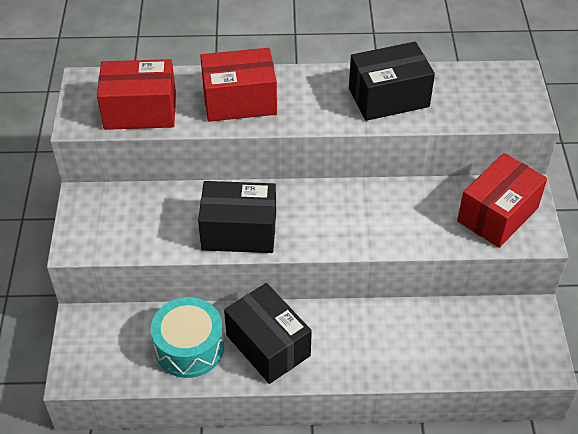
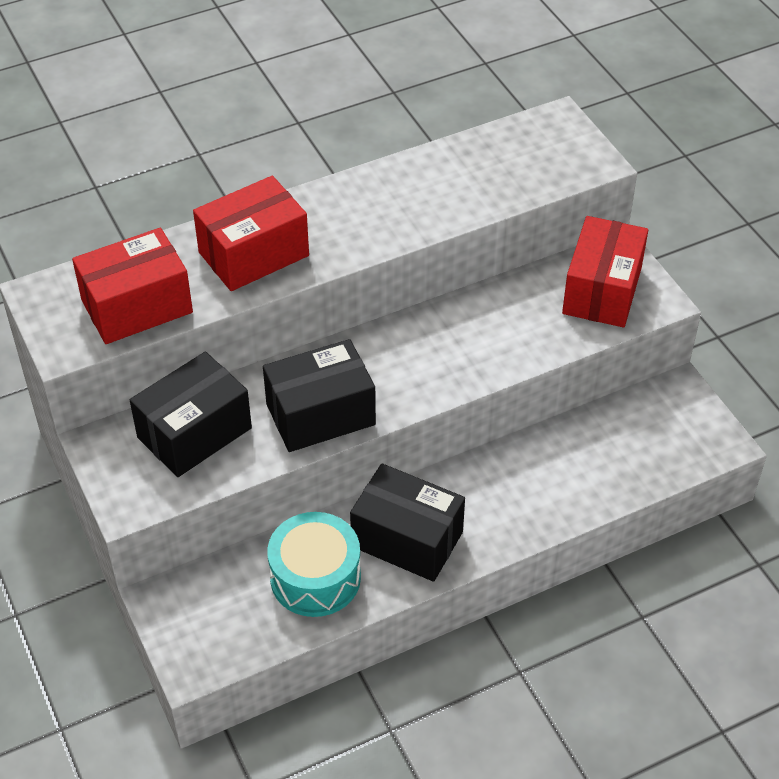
camera: 25 degrees left, 0 degrees up
(388, 97) = (428, 193): black box -> black box (194, 433)

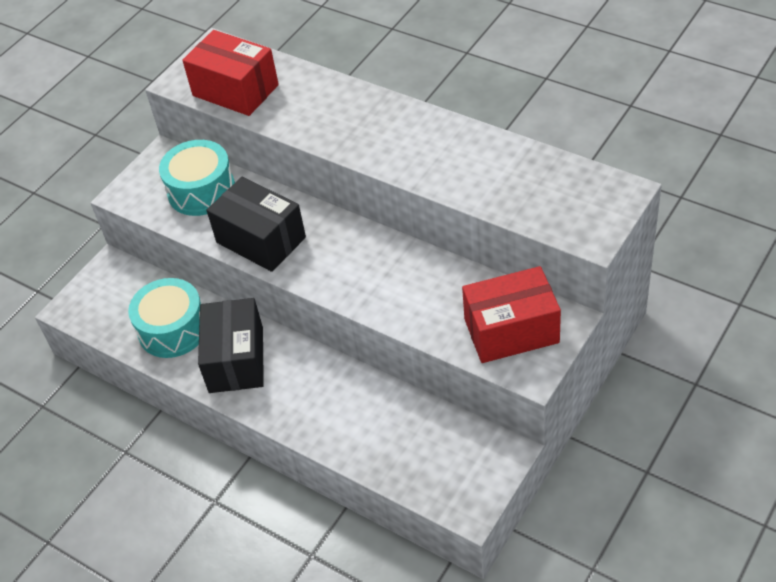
camera: 65 degrees right, 0 degrees up
(194, 433) = (201, 190): black box -> turquoise drum
(254, 254) = (326, 113): red box -> none

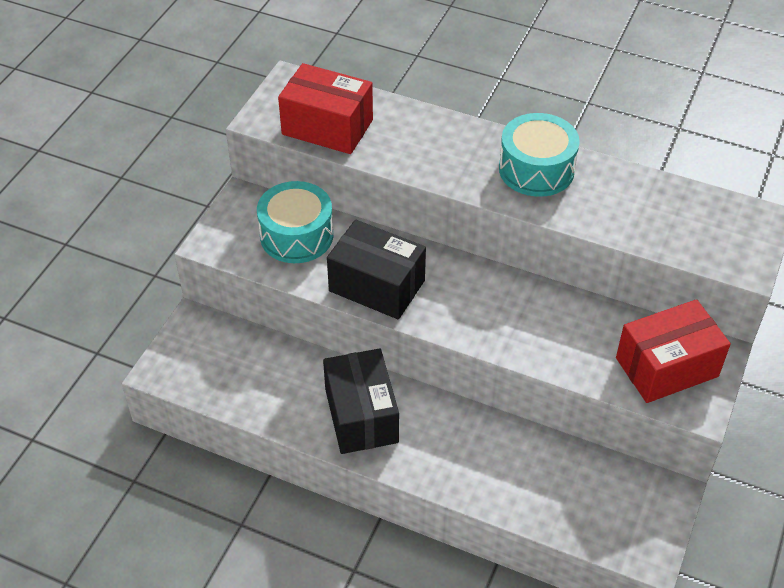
camera: 15 degrees left, 0 degrees up
(173, 329) = (283, 387): turquoise drum -> turquoise drum (536, 169)

